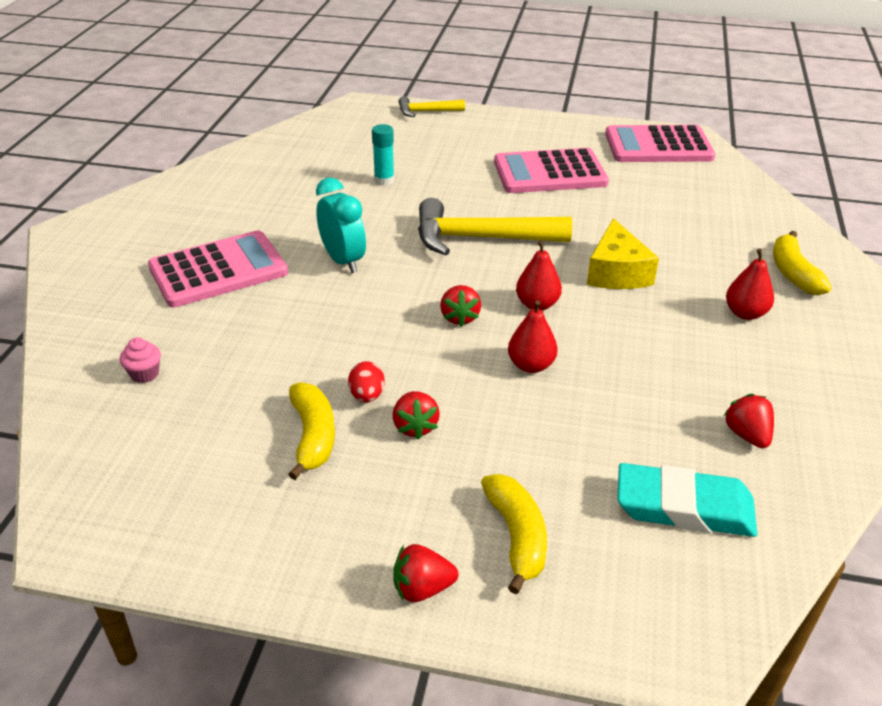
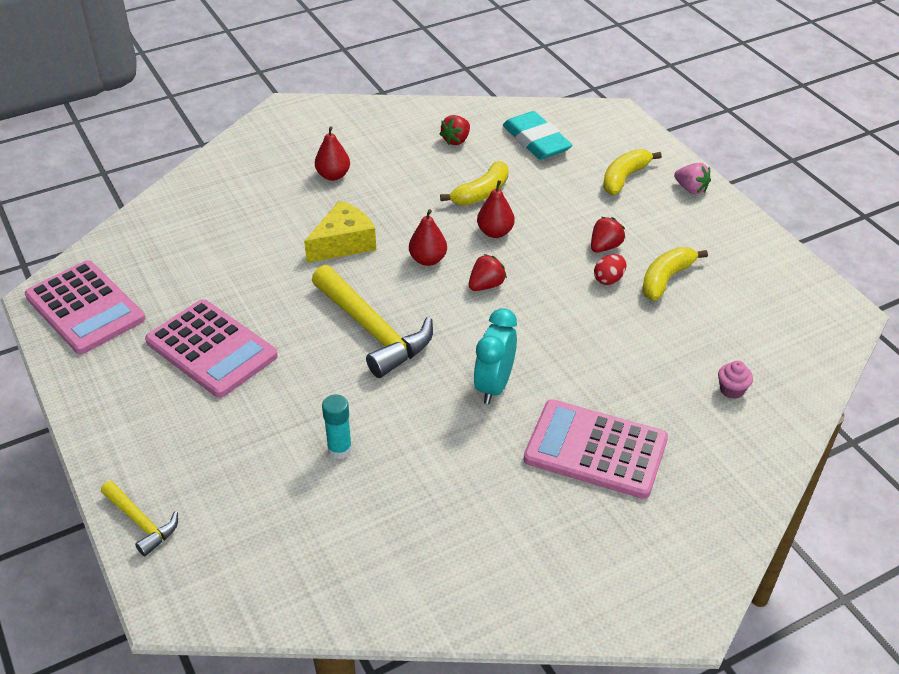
camera: 130 degrees left, 5 degrees up
(422, 588) = (691, 189): red strawberry -> pink strawberry
(793, 273) = (257, 172): yellow banana -> yellow banana (481, 193)

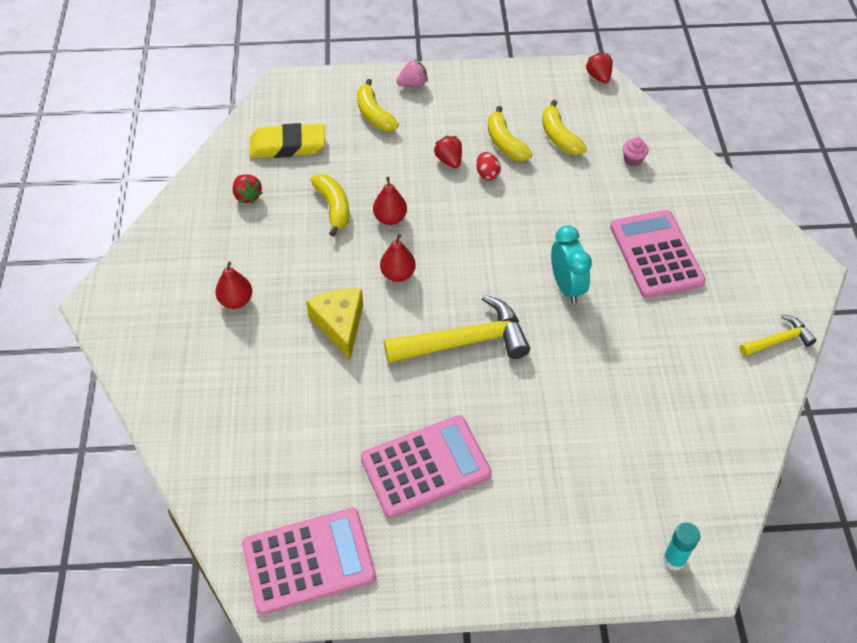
camera: 65 degrees left, 10 degrees up
(141, 522) = (611, 574): yellow hammer -> yellow hammer (778, 340)
(340, 449) = (589, 408): turquoise glue stick -> turquoise glue stick (674, 559)
(486, 285) = (452, 249): red strawberry -> red strawberry (598, 77)
(494, 386) = (566, 287): turquoise clock -> turquoise clock turned 150 degrees counterclockwise
(536, 141) = (287, 146): turquoise eraser -> yellow eraser
(595, 450) = (656, 254): pink calculator -> pink calculator turned 120 degrees clockwise
(713, 317) = (559, 136): none -> yellow banana

